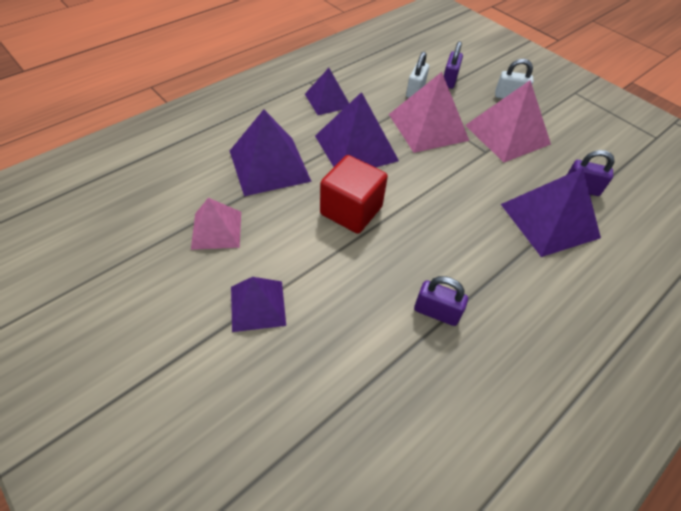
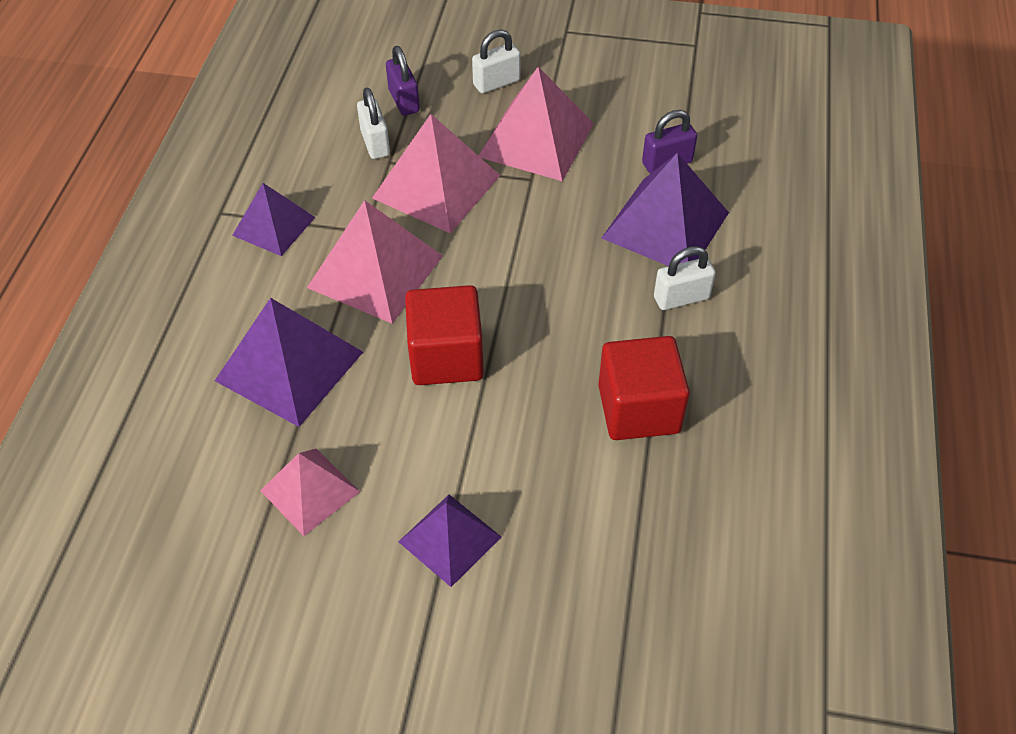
camera: 35 degrees left, 0 degrees up
(356, 148) = (375, 271): purple pyramid -> pink pyramid
(436, 312) = (638, 409): purple padlock -> red cube
(523, 267) = (681, 298): none -> white padlock

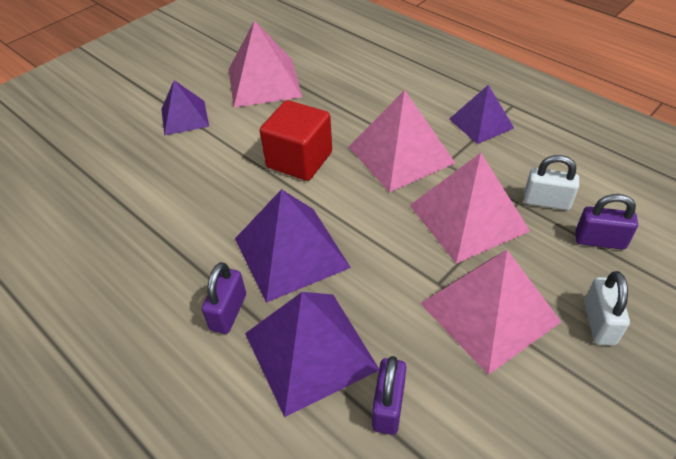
camera: 125 degrees right, 5 degrees down
(289, 366) = (352, 98): purple pyramid -> purple pyramid (291, 252)
(310, 491) = (264, 82): pink pyramid -> pink pyramid, size x1.61
(638, 409) = (170, 231): red cube -> none
(681, 298) = (228, 312): white padlock -> purple padlock

